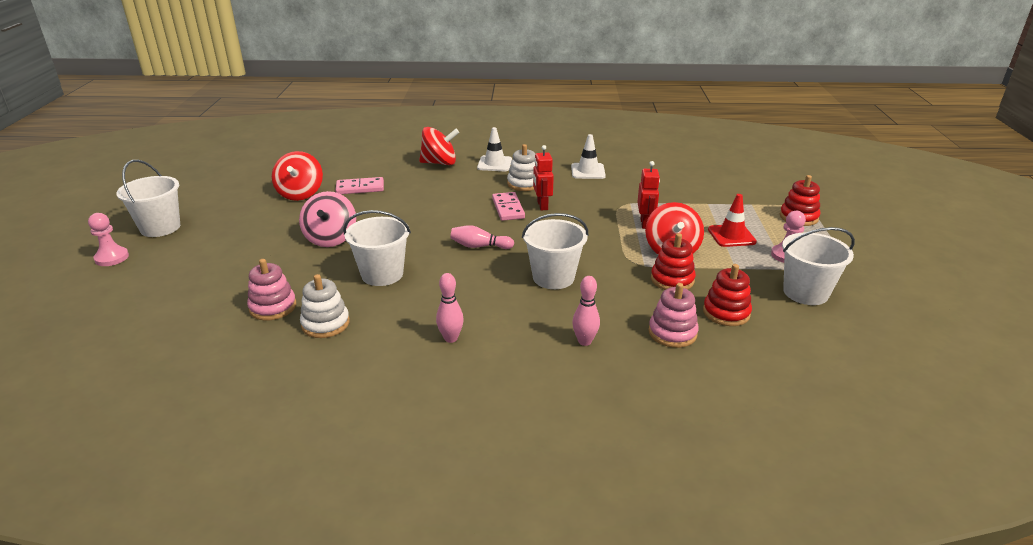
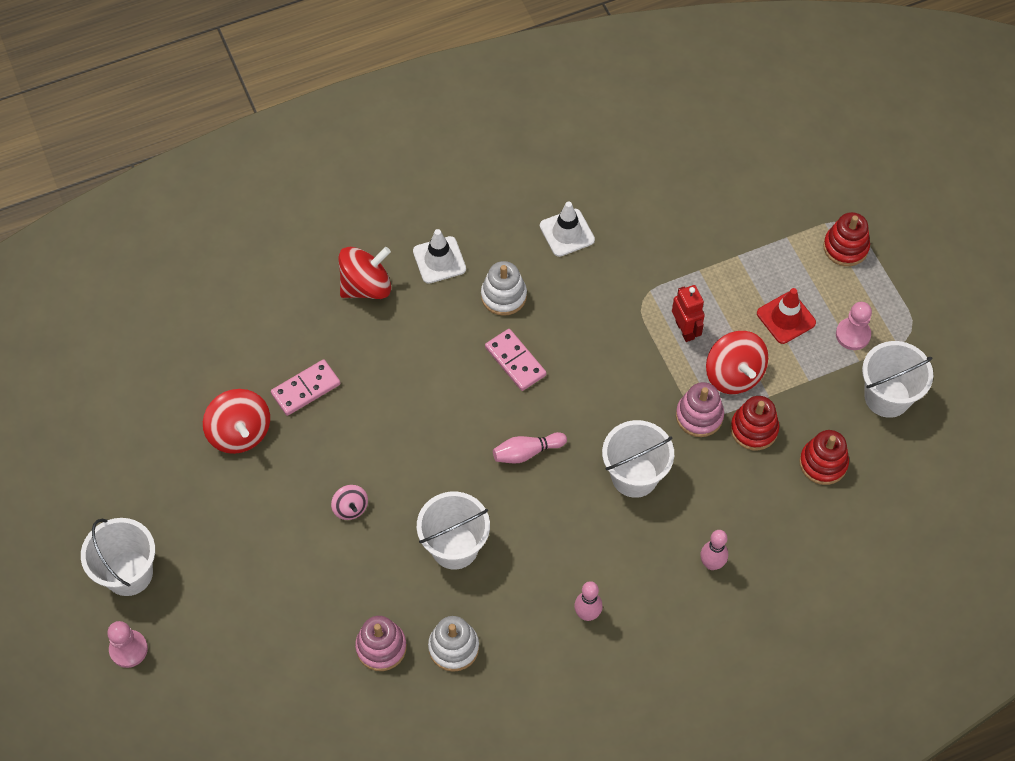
camera: 25 degrees left, 30 degrees up
(331, 238) = (350, 508): pink spinning top -> pink spinning top, size x0.55
(542, 205) = (551, 338): red robot -> none
(672, 333) = (785, 516): pink stacking toy -> pink stacking toy (699, 416)

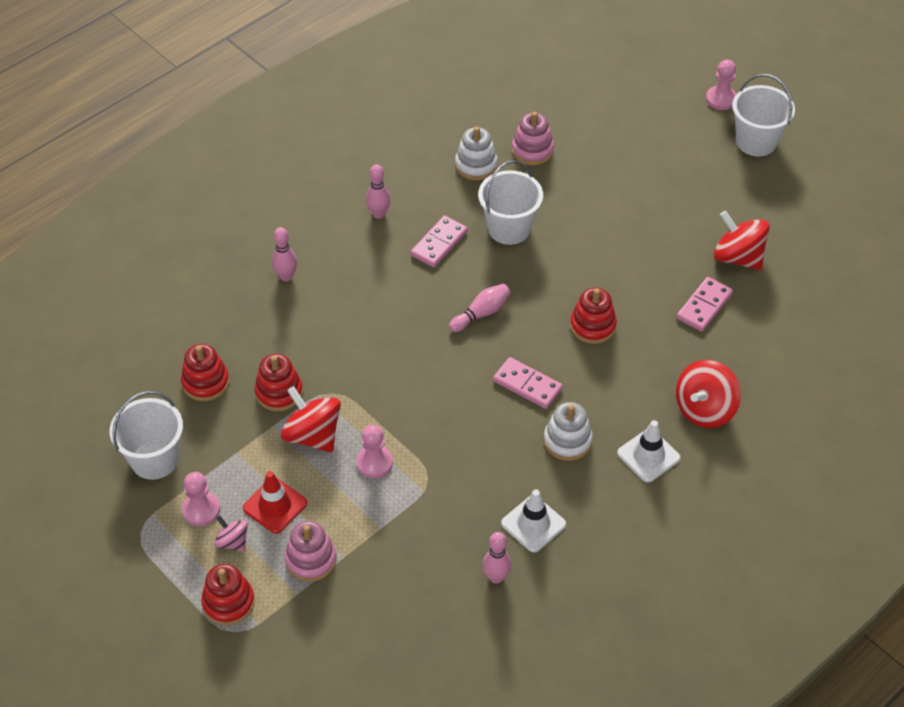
camera: 160 degrees right, 10 degrees down
(350, 508) = (610, 231): pink spinning top -> pink spinning top (232, 542)
(424, 403) = (592, 326): none -> red stacking toy
(536, 552) = (439, 243): none -> pink domino
(616, 200) = (496, 577): none -> pink bowling pin
(634, 476) = (377, 323): white bucket -> none
(685, 330) = (374, 463): red robot -> pink pawn
(699, 416) = (334, 388): pink stacking toy -> pink stacking toy (311, 559)

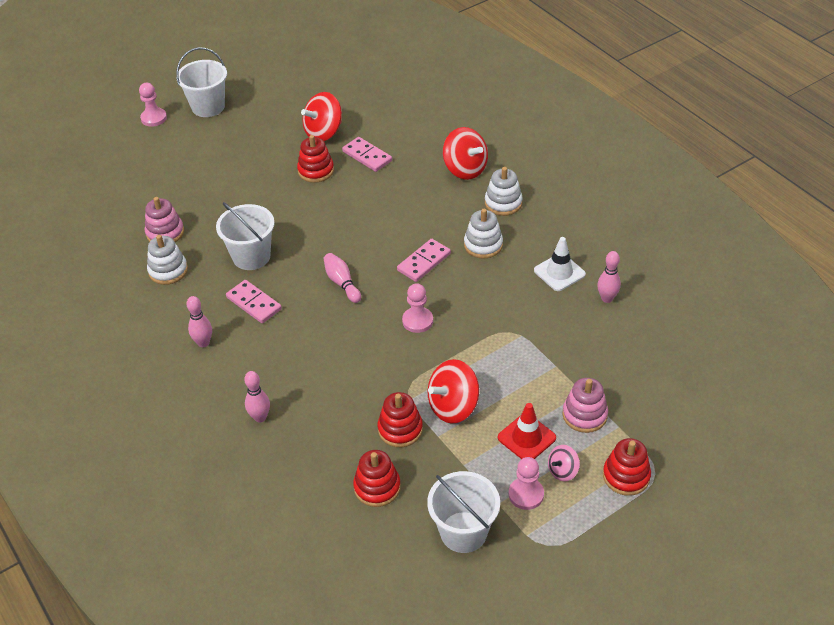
camera: 80 degrees left, 5 degrees down
(374, 463) = (489, 365): pink pawn -> pink pawn (417, 321)
(592, 326) = (372, 218): red stacking toy -> red stacking toy (316, 171)
(648, 456) = (503, 203): white traffic cone -> white stacking toy

